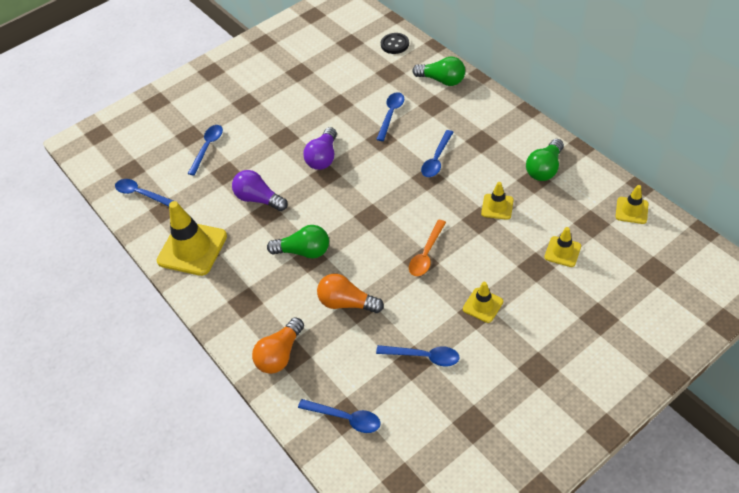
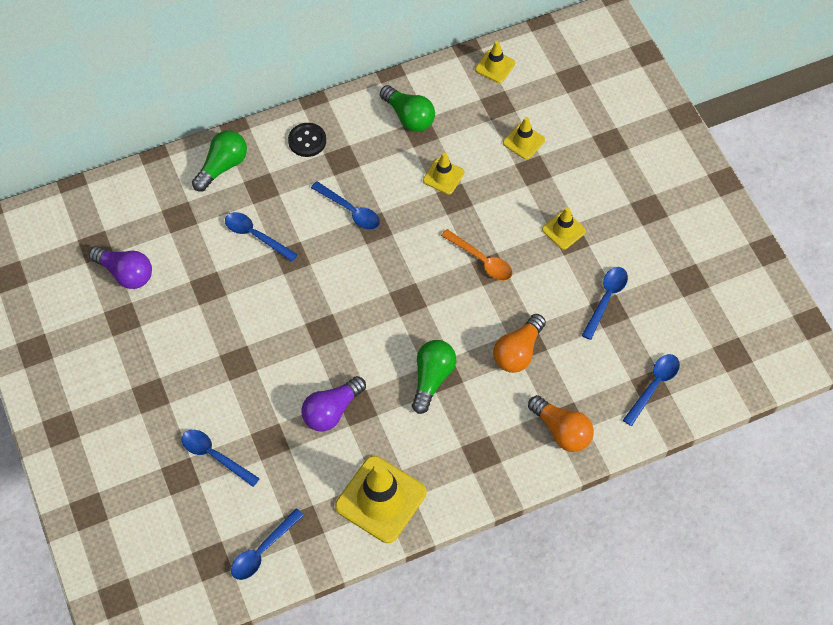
camera: 80 degrees left, 10 degrees up
(323, 157) = (294, 325): purple light bulb -> purple light bulb (125, 273)
(395, 44) = (128, 197): black button -> black button (307, 141)

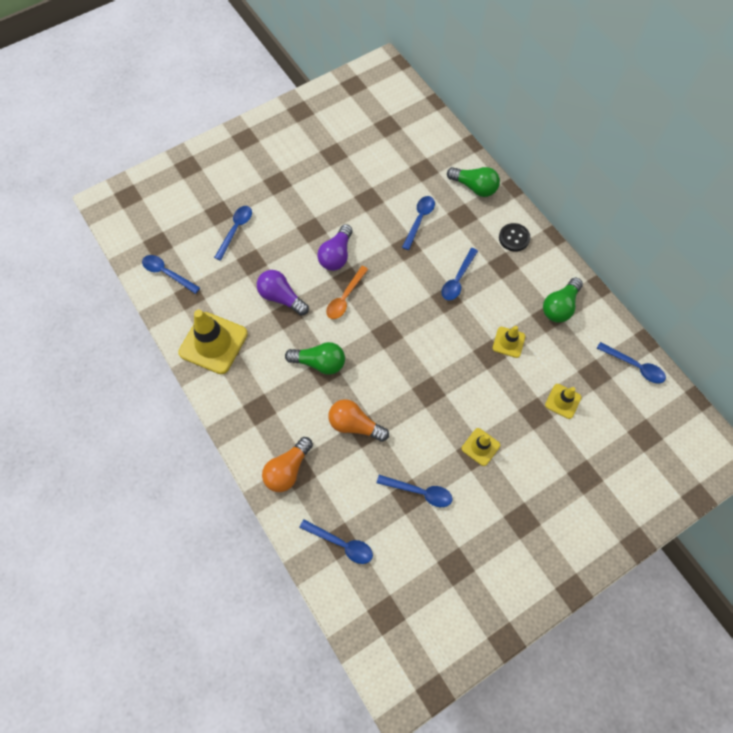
camera: 80 degrees right, 5 degrees up
(125, 273) = (370, 148): purple light bulb -> purple light bulb (336, 255)
(481, 260) = (435, 384): orange spoon -> orange spoon (345, 298)
(495, 66) = (634, 366): yellow traffic cone -> blue spoon

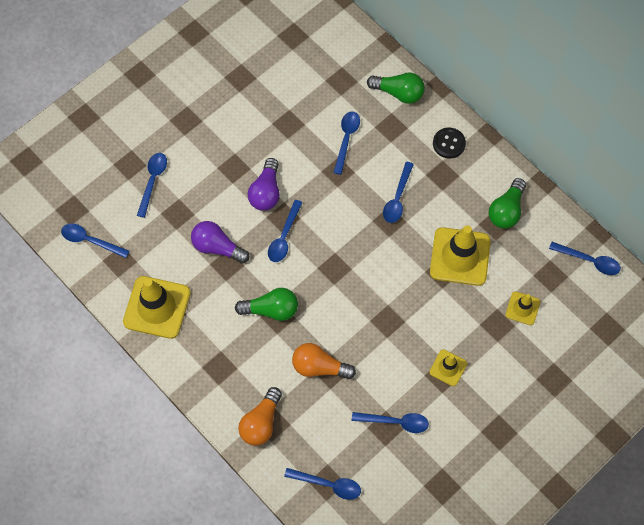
camera: 10 degrees left, 0 degrees up
(345, 298) = (284, 237): orange spoon -> blue spoon
(508, 342) = (460, 256): yellow traffic cone -> yellow traffic cone, size x1.93

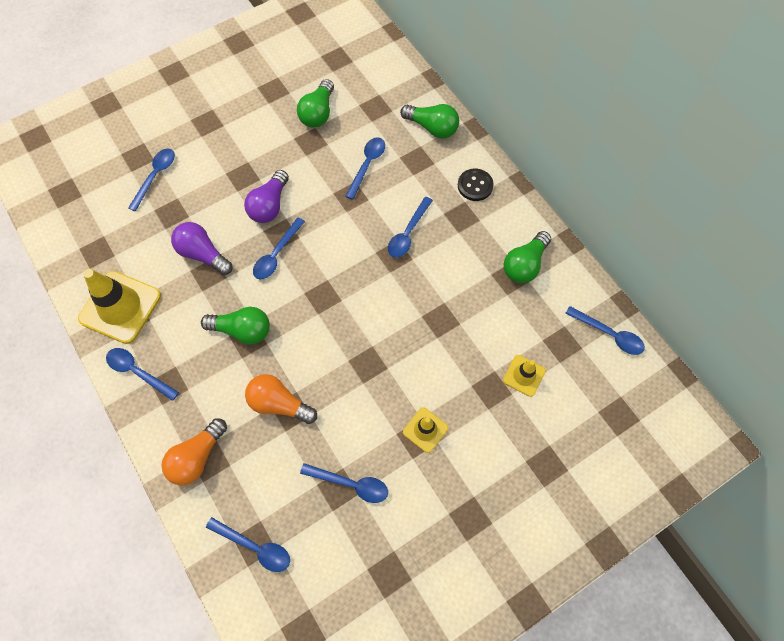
camera: 10 degrees right, 0 degrees up
(90, 241) = (73, 226): blue spoon -> blue spoon (138, 372)
(289, 94) = (318, 113): none -> green light bulb
(460, 256) = (463, 306): yellow traffic cone -> none

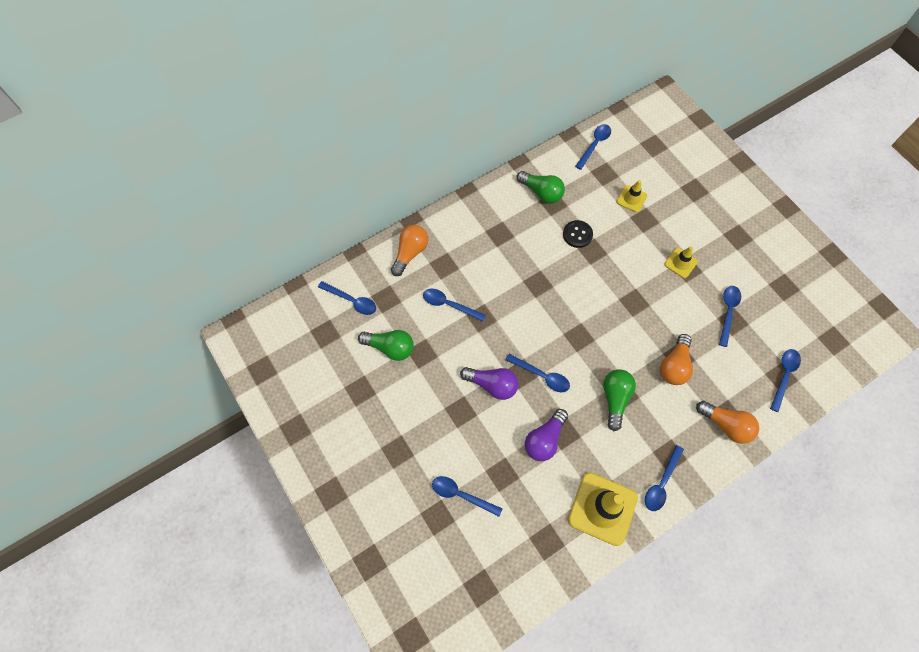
camera: 90 degrees left, 0 degrees up
(408, 233) = (516, 273): blue spoon -> blue spoon (351, 301)
(432, 128) = (410, 253): green light bulb -> orange light bulb
(475, 185) = (470, 223): black button -> black button (577, 234)

